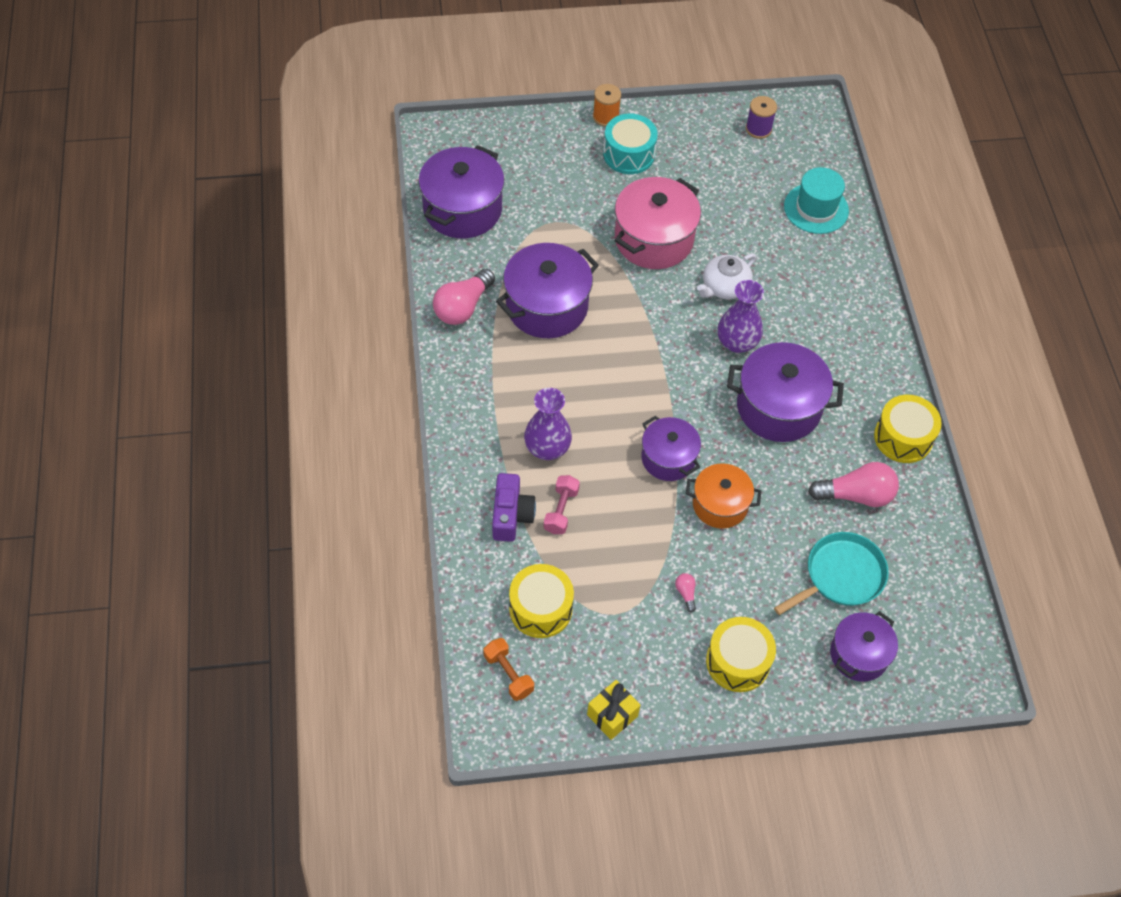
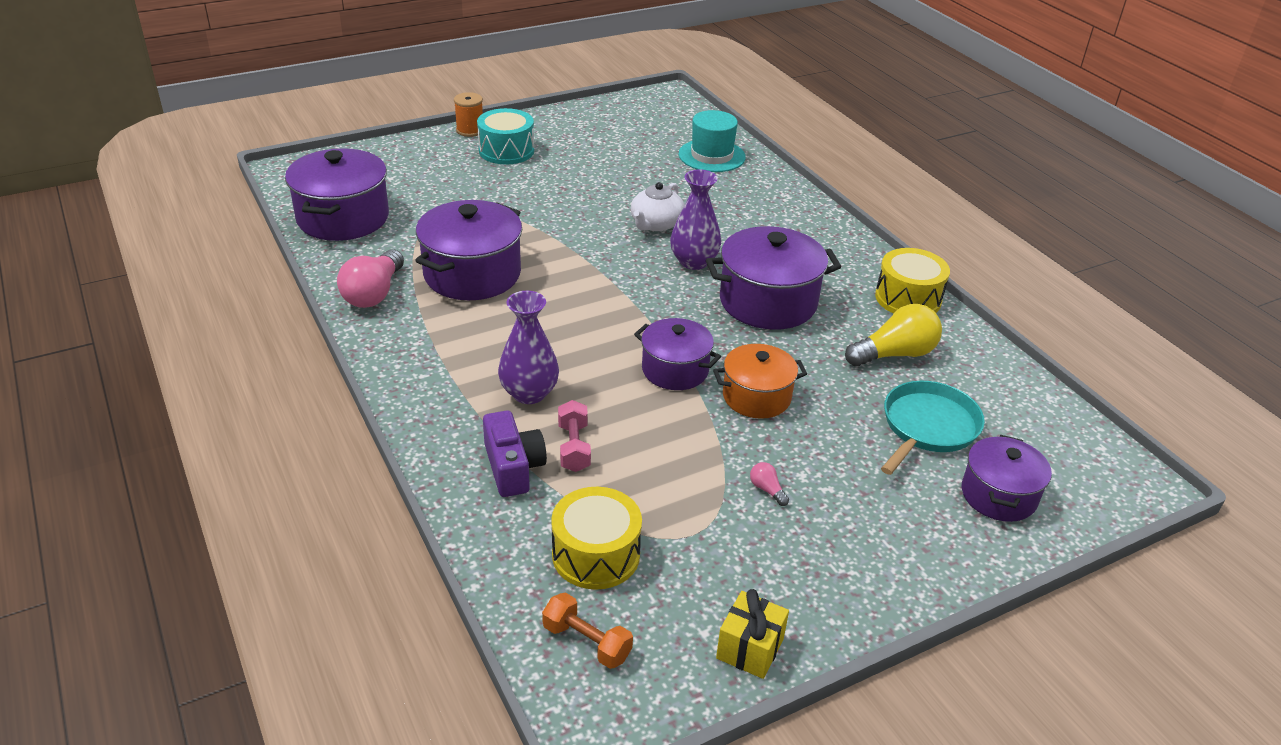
camera: 20 degrees left, 20 degrees down
(654, 239) = (563, 204): pink pot -> none
(738, 661) = (869, 542): yellow drum -> none
(758, 129) = (625, 115): purple spool -> none
(856, 495) = (895, 354): pink light bulb -> yellow light bulb

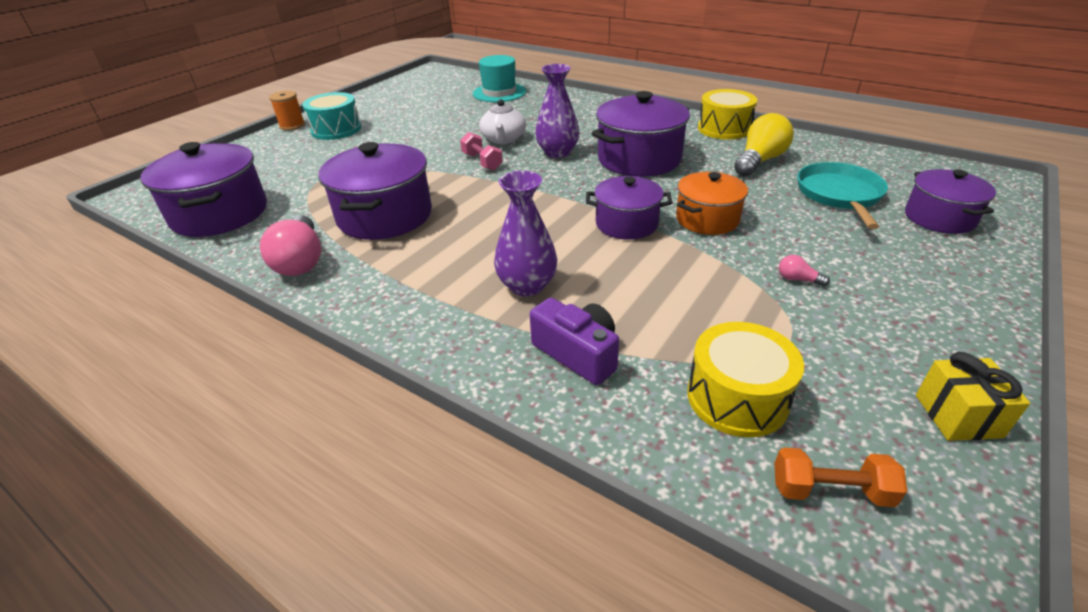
camera: 25 degrees left, 0 degrees up
(574, 447) = (613, 313): pink dumbbell -> pink dumbbell (482, 162)

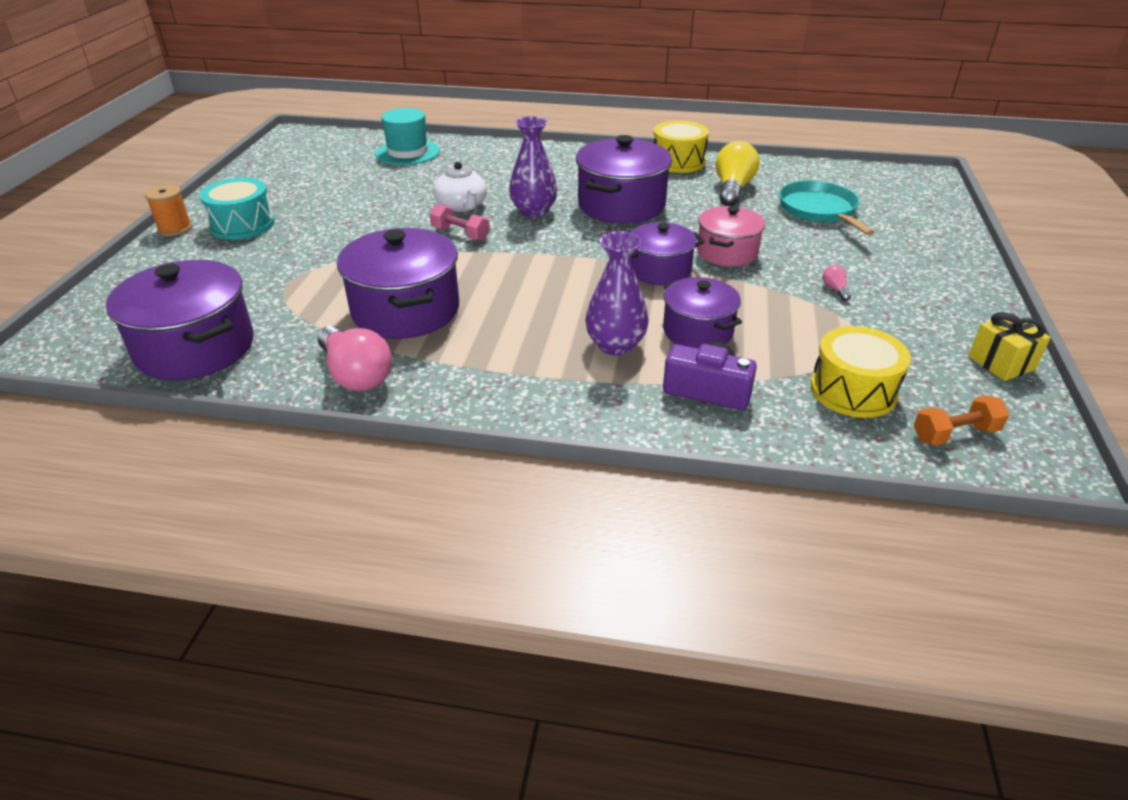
camera: 25 degrees left, 0 degrees up
(707, 219) = (727, 252): orange pot -> pink pot
(798, 279) = (835, 289): pink light bulb -> pink light bulb turned 75 degrees clockwise
(939, 218) = (905, 217): purple pot -> purple pot (697, 331)

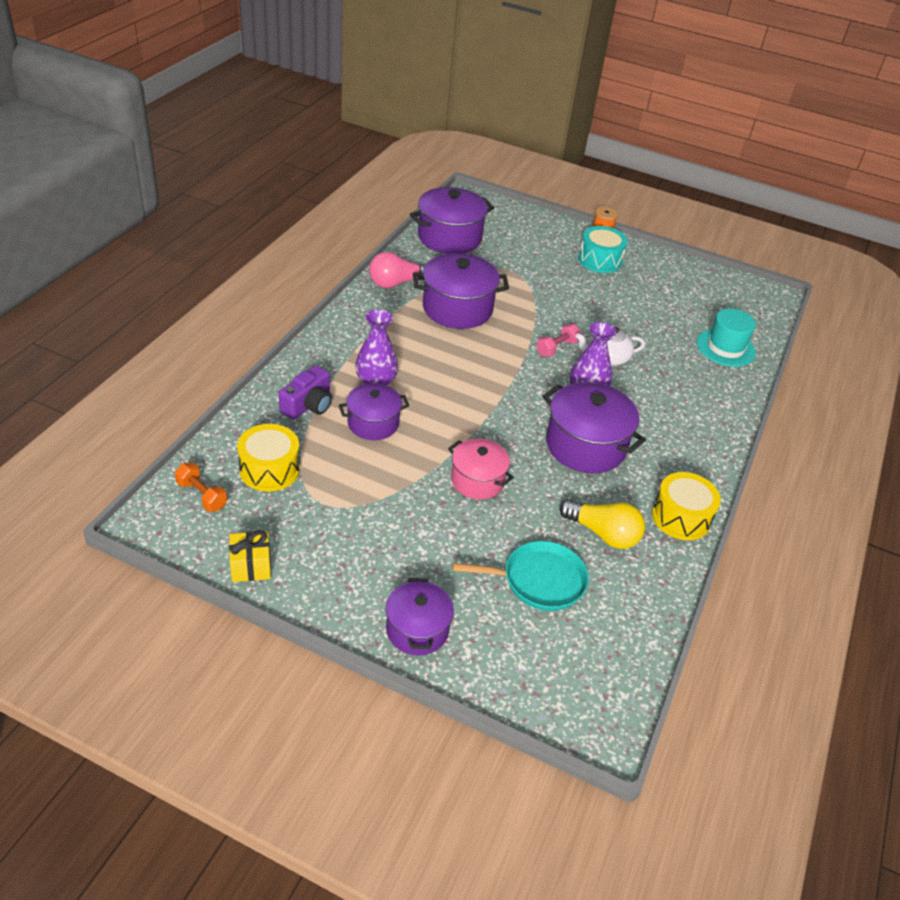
camera: 100 degrees right, 5 degrees up
(659, 270) = (463, 432): purple pot -> purple pot (417, 629)
(835, 289) = (393, 521): pink light bulb -> none
(955, 434) = (202, 495): orange dumbbell -> orange dumbbell turned 45 degrees counterclockwise

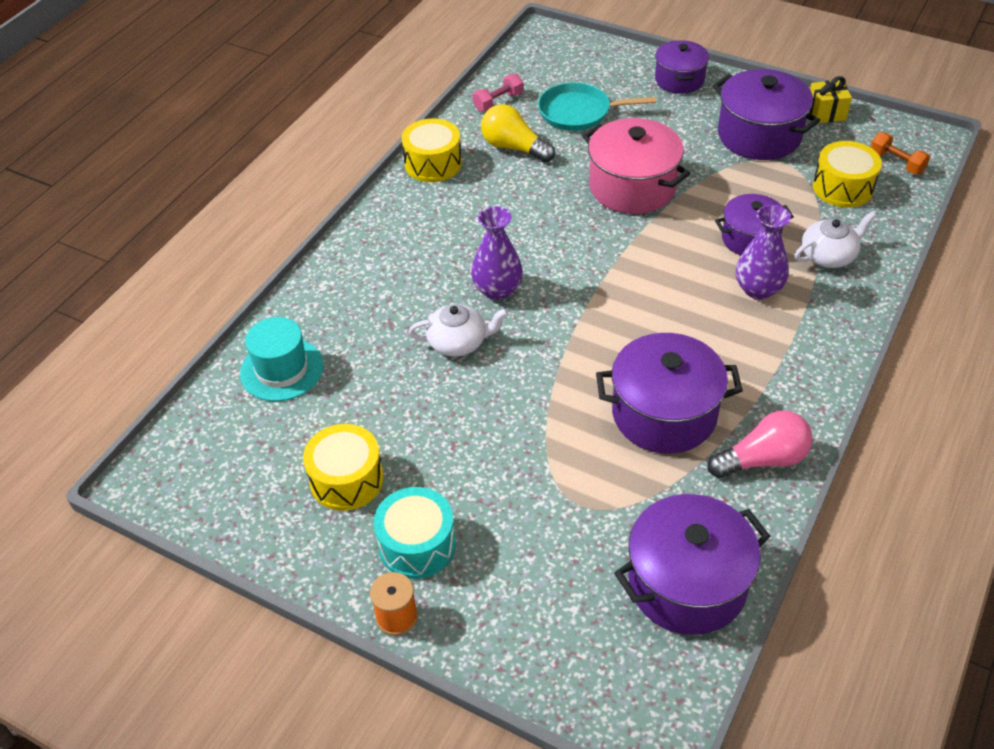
camera: 170 degrees left, 5 degrees up
(308, 405) = (828, 256): purple camera -> white teapot
(477, 480) = (632, 187): pink pot -> pink pot, size x1.59
(556, 348) = (525, 353): pink dumbbell -> pink dumbbell (498, 102)
(585, 445) = (513, 226): purple pot -> purple pot (759, 135)
(652, 289) = (346, 479): none -> yellow drum

